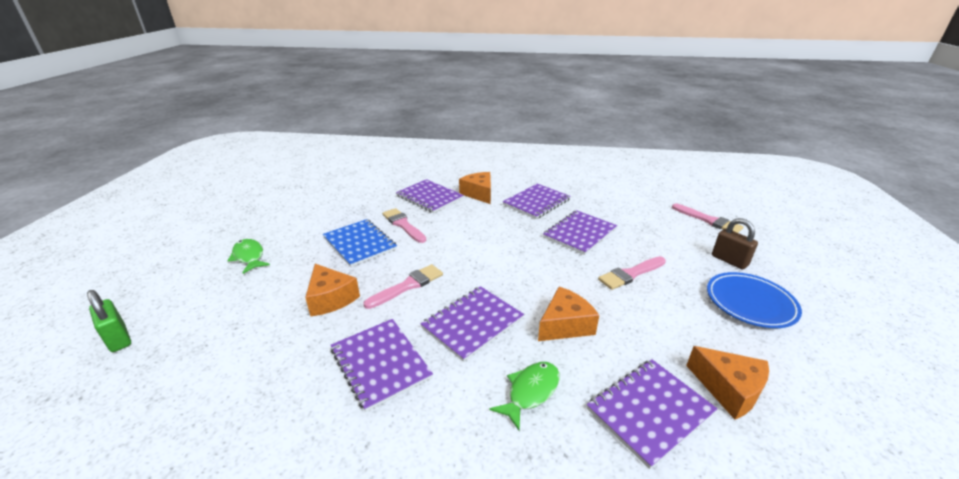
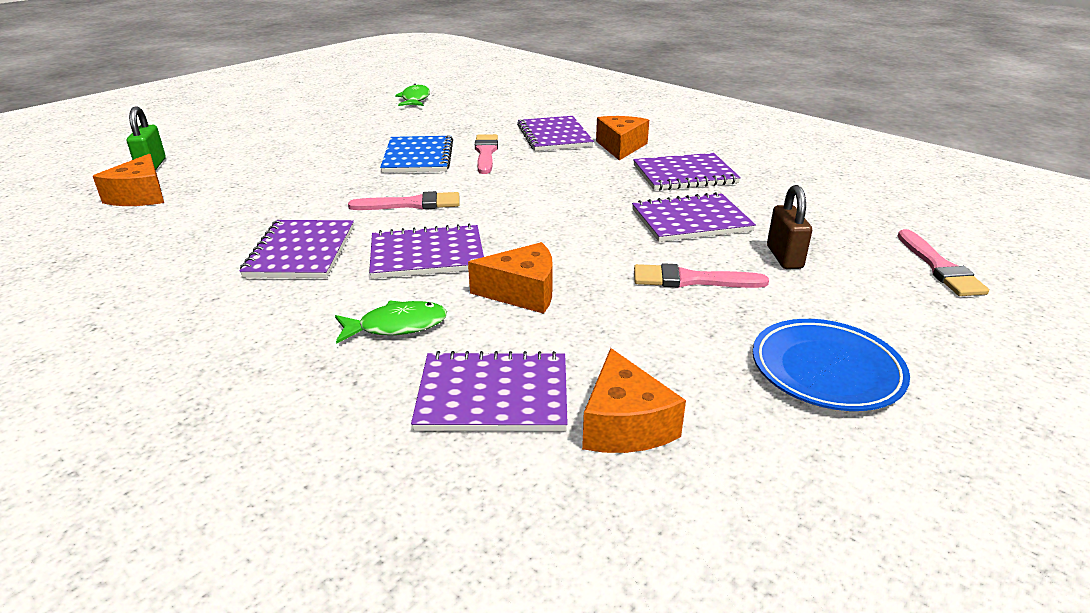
camera: 35 degrees right, 0 degrees up
(249, 256) = (310, 139): green fish -> green fish (415, 99)
(331, 298) = (330, 191): orange cheese -> orange cheese (140, 196)
(729, 261) = (884, 319): brown padlock -> brown padlock (784, 257)

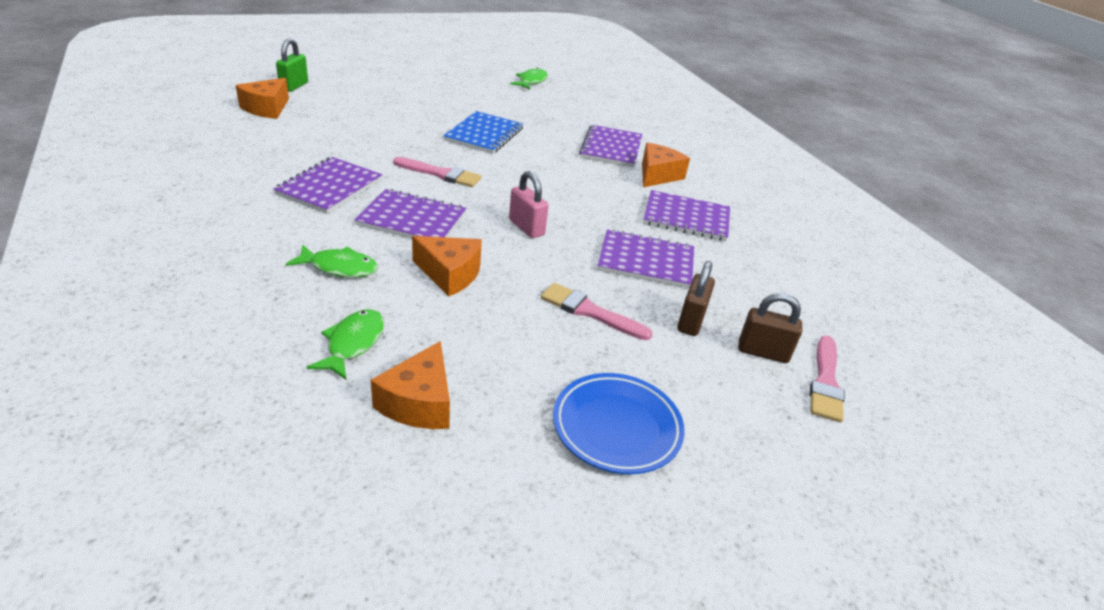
camera: 20 degrees right, 5 degrees up
(486, 153) = (539, 147): pink brush -> none
(493, 395) = (353, 343): purple notebook -> green fish
(551, 226) = (526, 227): none -> pink padlock
(868, 261) = (762, 352): none -> brown padlock

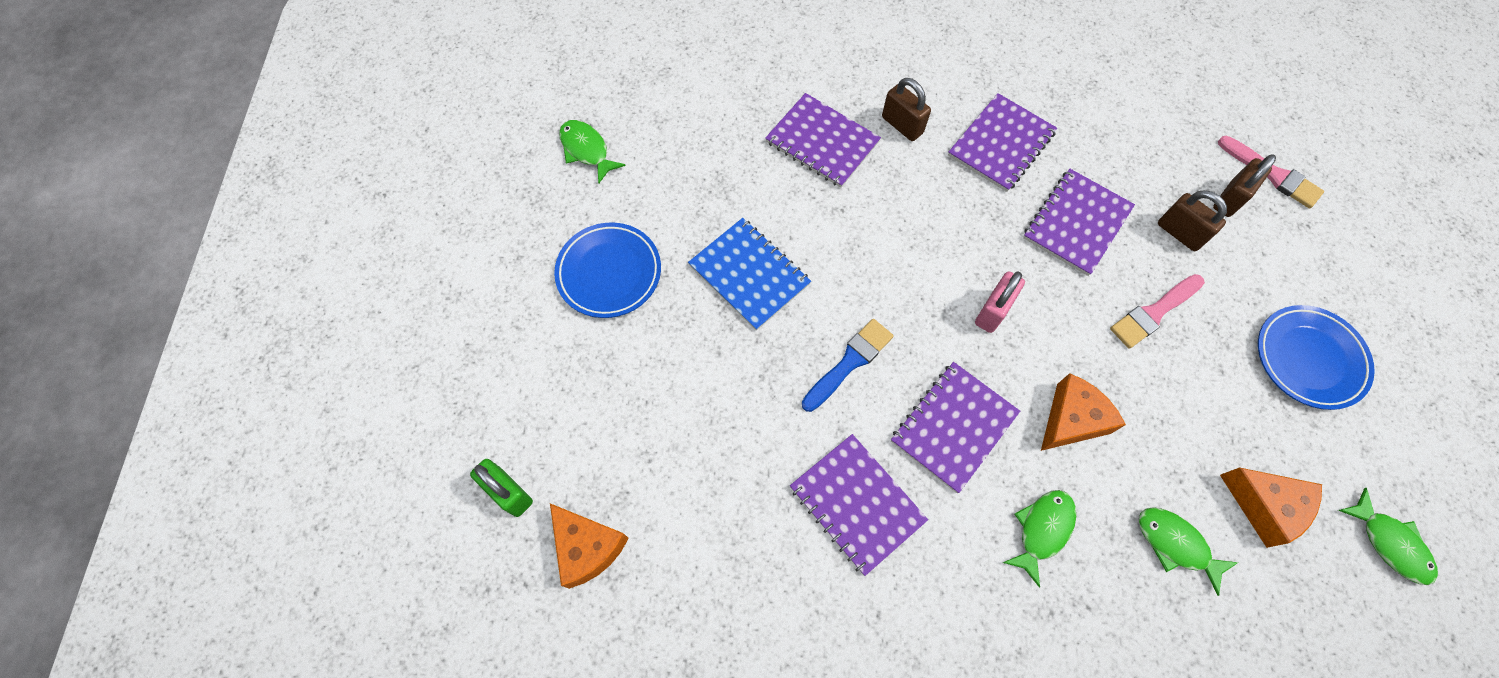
camera: 60 degrees left, 30 degrees up
(417, 516) = (1389, 543): none -> green fish
(441, 174) = (849, 362): pink brush -> blue brush
(452, 95) = (609, 273): none -> blue plate
(526, 227) = (993, 311): pink padlock -> pink padlock turned 45 degrees counterclockwise
(657, 175) = (902, 125): orange cheese -> brown padlock

